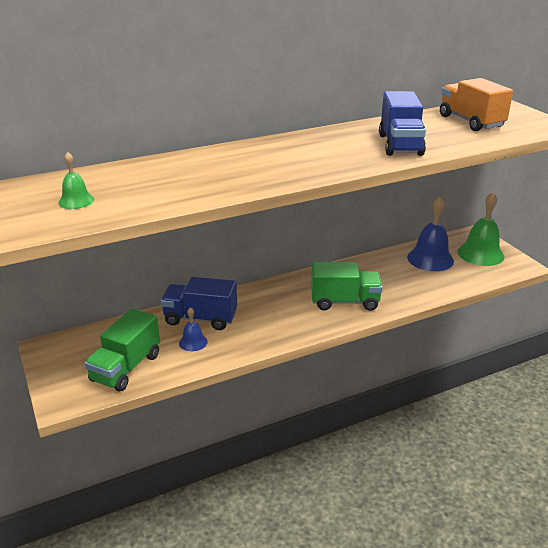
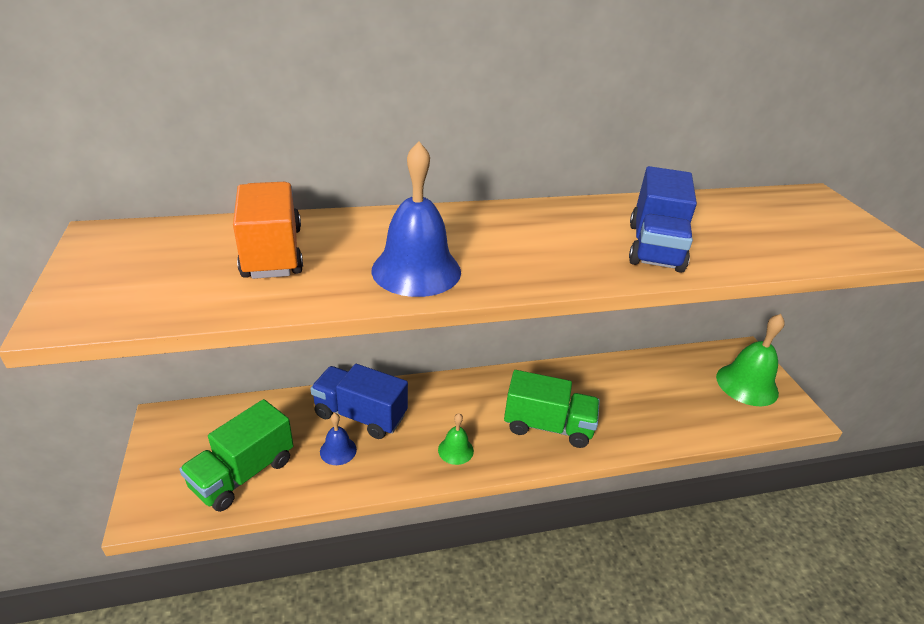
camera: 10 degrees right, 5 degrees up
(76, 201) = (170, 273): green bell -> green bell (455, 450)
(430, 259) = (677, 380): blue bell -> blue bell (416, 270)
(470, 121) = (768, 221): orange truck -> orange truck (272, 253)

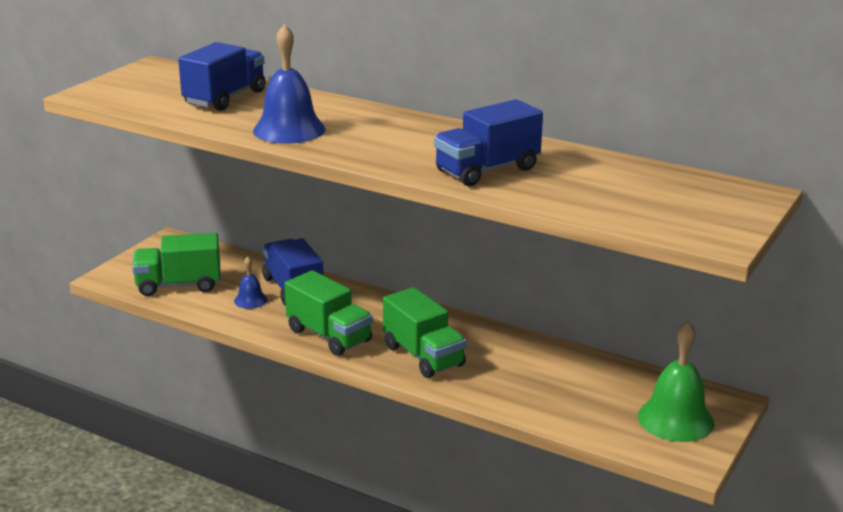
camera: 45 degrees right, 10 degrees down
(272, 253) = (225, 98): orange truck -> blue truck
(455, 450) = (329, 336): green bell -> green truck

